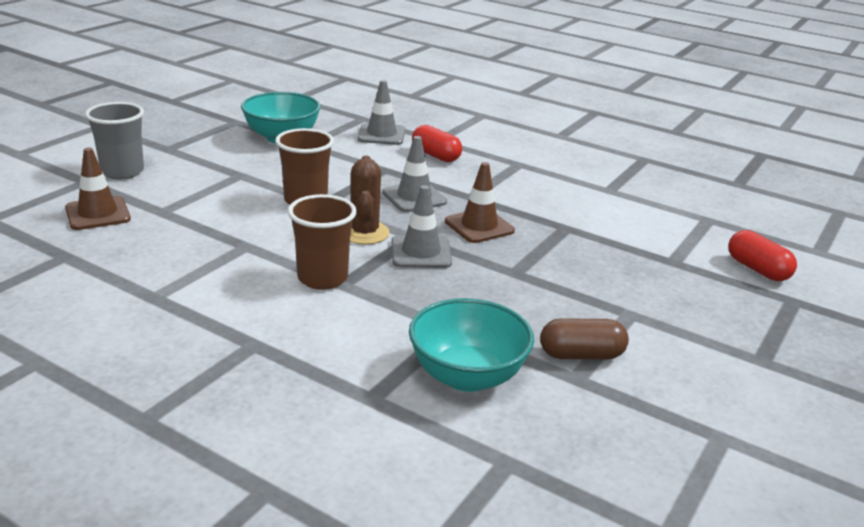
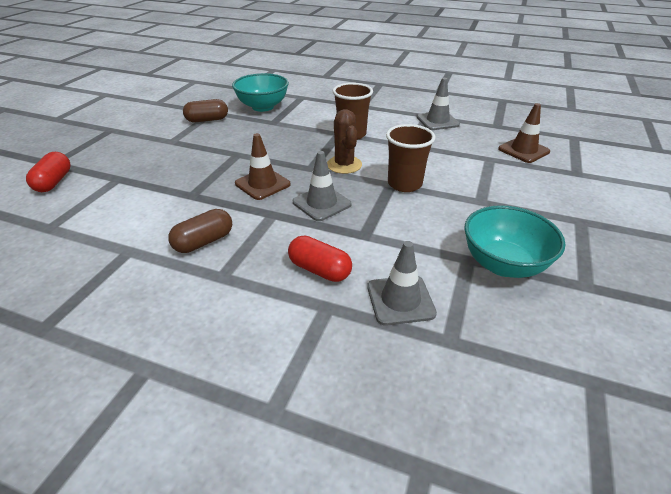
camera: 170 degrees right, 10 degrees up
(122, 172) = (568, 186): grey cup -> none
(421, 252) = (300, 157): grey traffic cone -> grey traffic cone (437, 121)
(539, 186) = (204, 242): none -> brown capsule
(757, 269) = (54, 182): red capsule -> red capsule turned 45 degrees clockwise

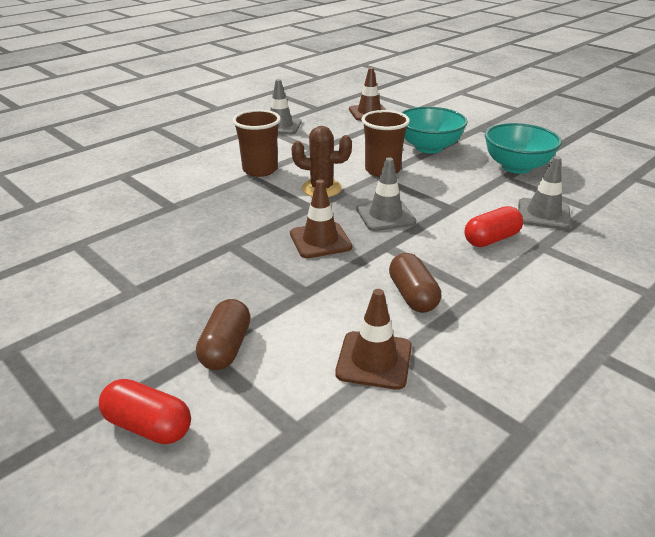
camera: 65 degrees left, 5 degrees down
(118, 241) = (374, 360): none -> brown traffic cone
(207, 120) = (99, 252): brown capsule -> brown capsule (226, 348)
(263, 107) = (115, 205): turquoise bowl -> turquoise bowl (429, 147)

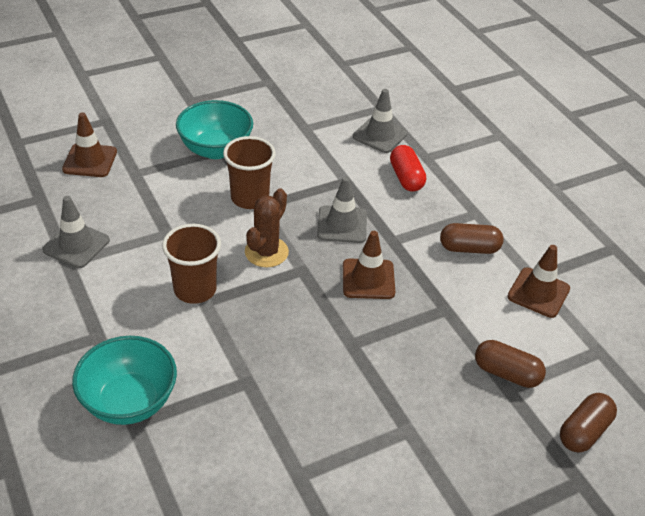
camera: 75 degrees left, 10 degrees up
(148, 426) = (584, 432): red capsule -> brown capsule
(516, 167) = (290, 113): turquoise bowl -> turquoise bowl (129, 401)

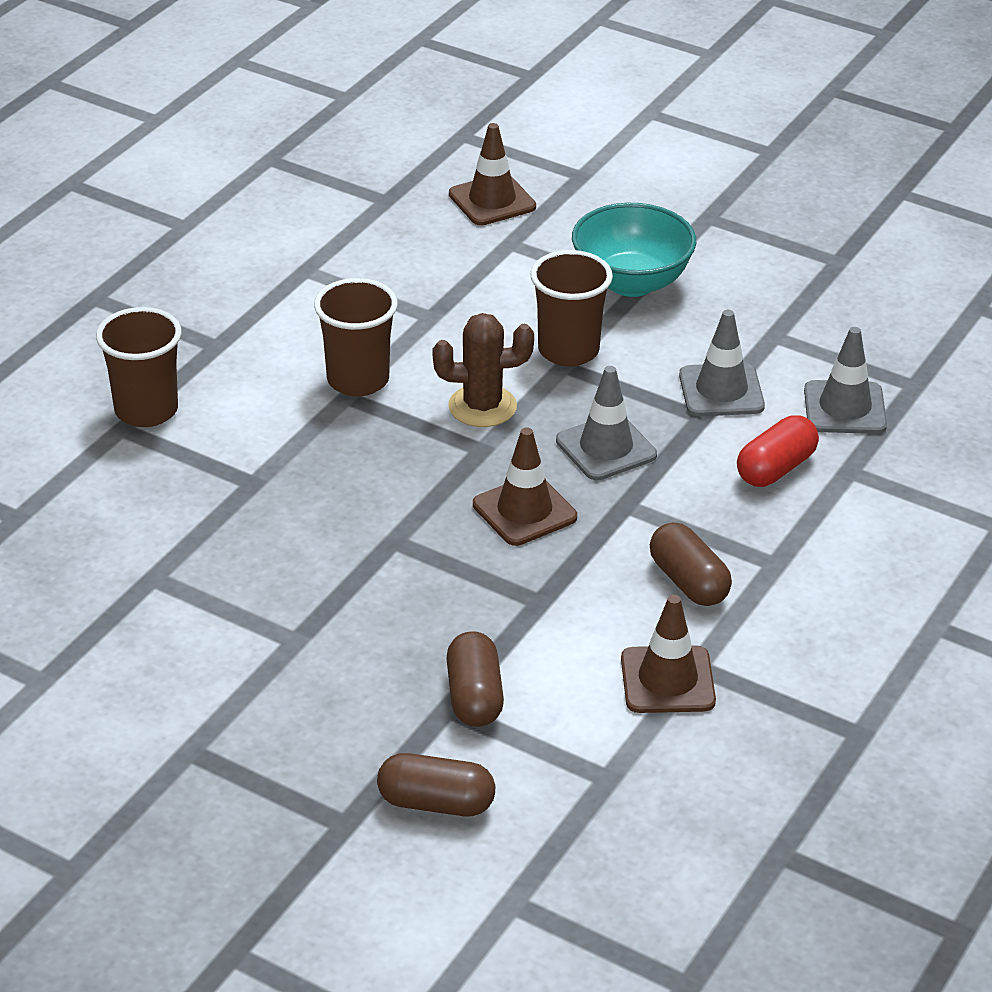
camera: 60 degrees right, 5 degrees down
(76, 245) = (338, 262): grey traffic cone -> grey traffic cone (721, 391)
(129, 401) = (146, 410): turquoise bowl -> brown cup

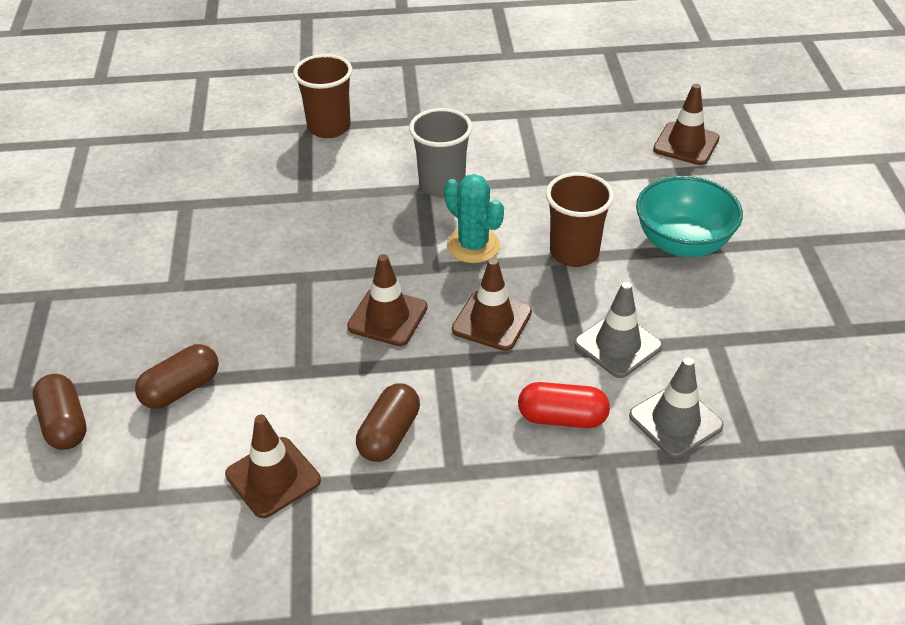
camera: 55 degrees right, 5 degrees up
(358, 380) = (442, 185): brown cup -> grey cup
(482, 406) = (473, 246): brown cactus -> turquoise cactus
(606, 448) = (492, 321): grey traffic cone -> brown traffic cone

